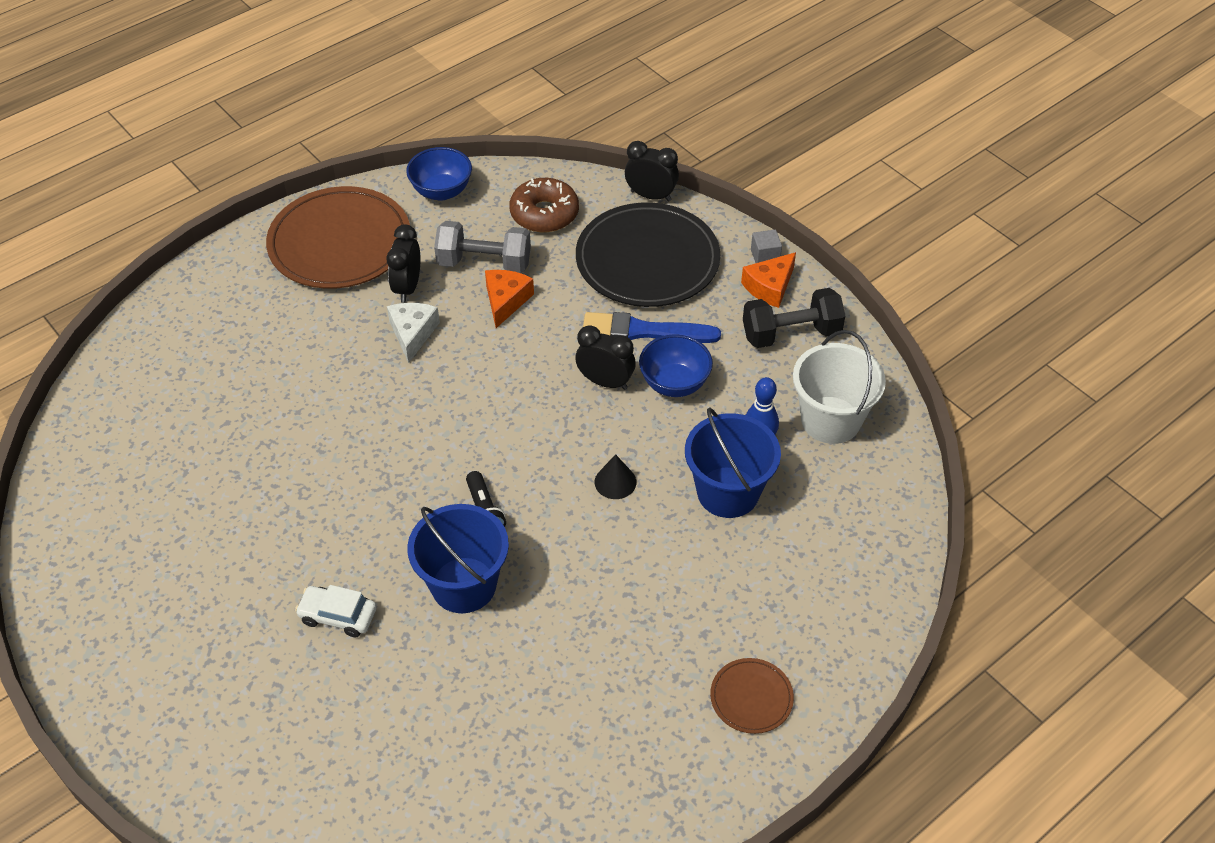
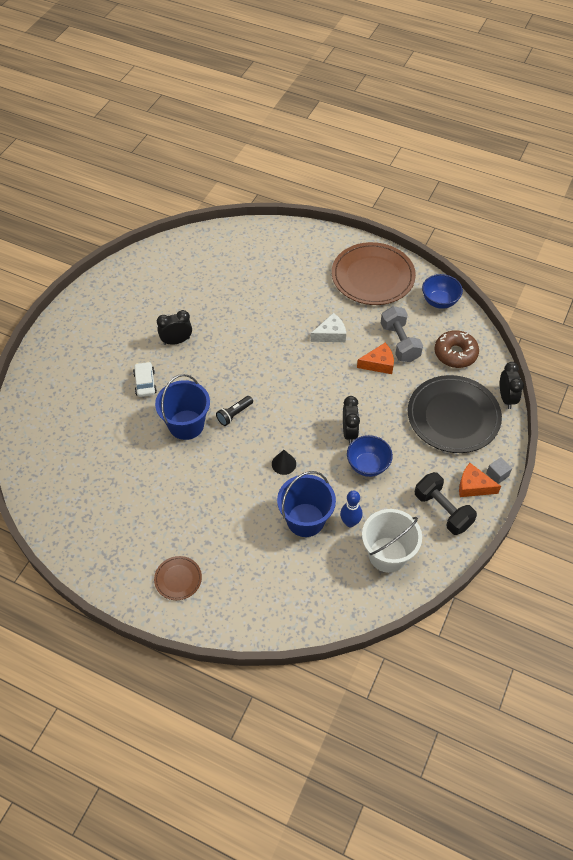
camera: 65 degrees right, 5 degrees up
(407, 287) = (360, 318): black clock -> black clock (176, 341)
(645, 331) = (398, 436): blue brush -> none

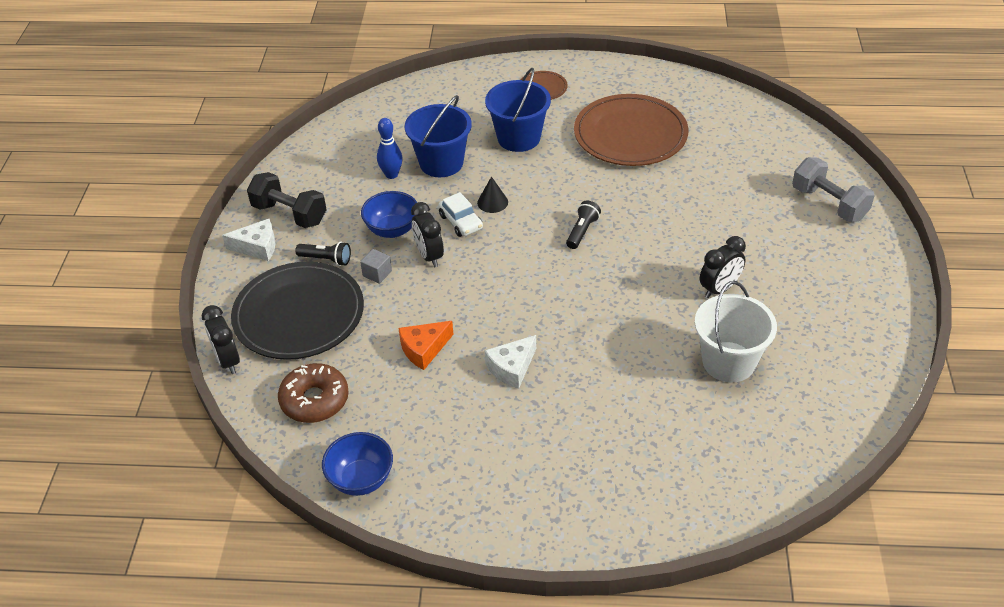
camera: 160 degrees right, 10 degrees down
(145, 383) = (716, 229): white car -> white car (461, 222)
(186, 425) = (631, 204): blue bucket -> blue bucket (518, 138)
(373, 276) = (489, 487): brown plate -> brown plate (630, 134)
(387, 554) = (340, 161): white bucket -> white bucket (728, 362)
(399, 343) = (404, 389): grey dumbbell -> grey dumbbell (829, 203)
(424, 456) = (326, 259): none -> black flashlight
(473, 486) = (257, 247): orange cheese -> white cheese
(497, 475) = (229, 267): grey cube -> grey cube (377, 273)

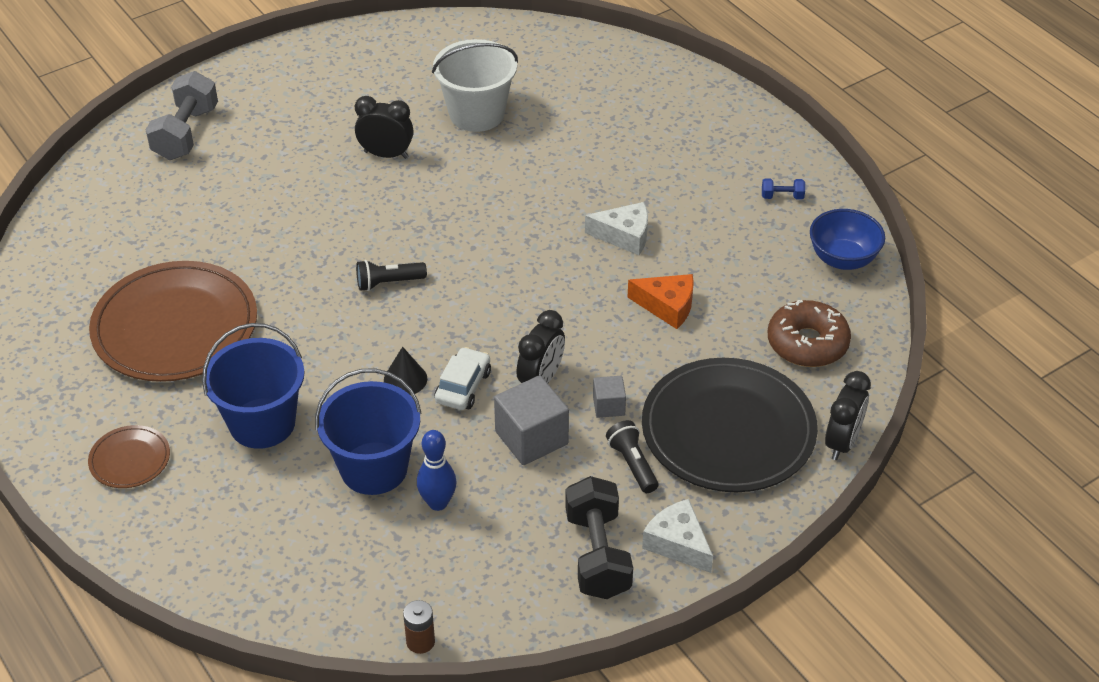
camera: 130 degrees left, 0 degrees up
(320, 133) = (420, 641): none -> brown battery
(392, 230) = (531, 438): blue bowl -> grey cube
(460, 491) = (782, 196): none -> blue dumbbell

